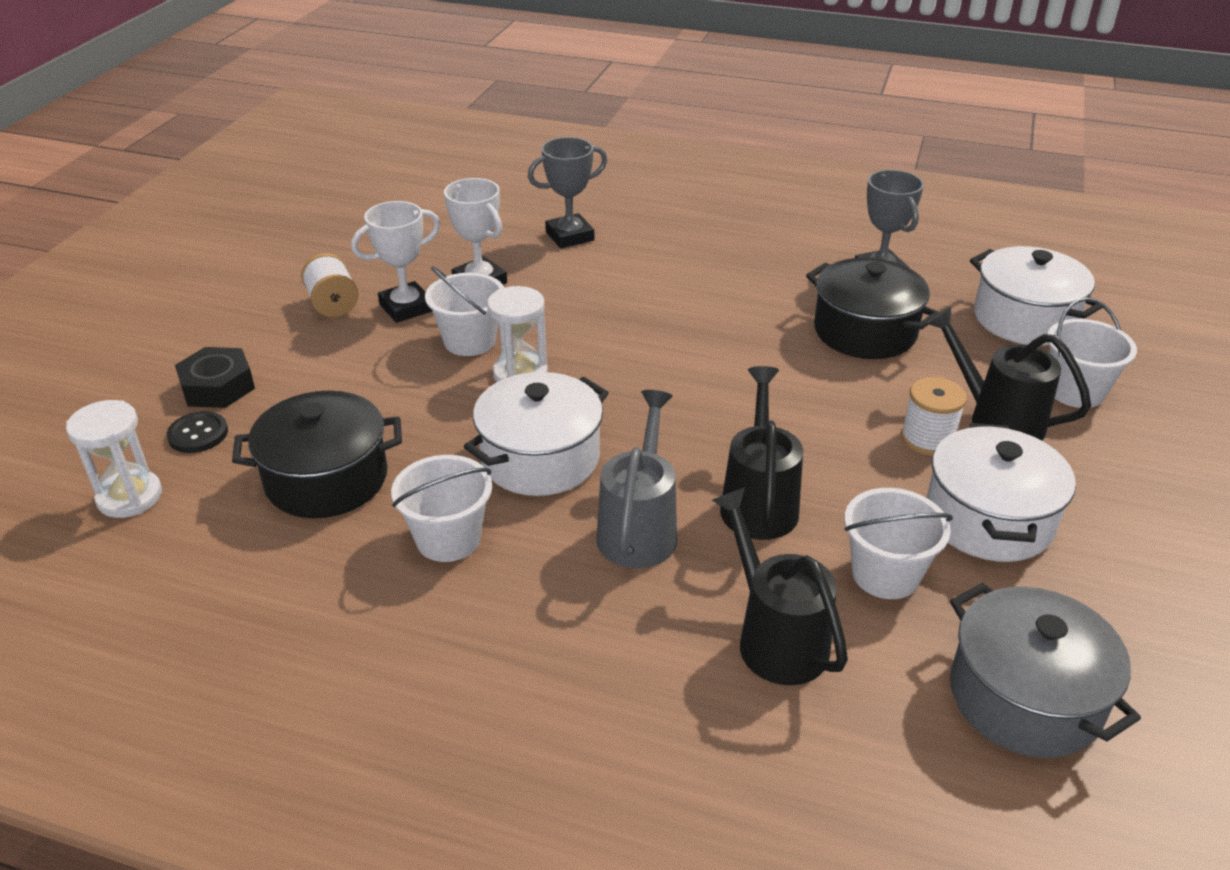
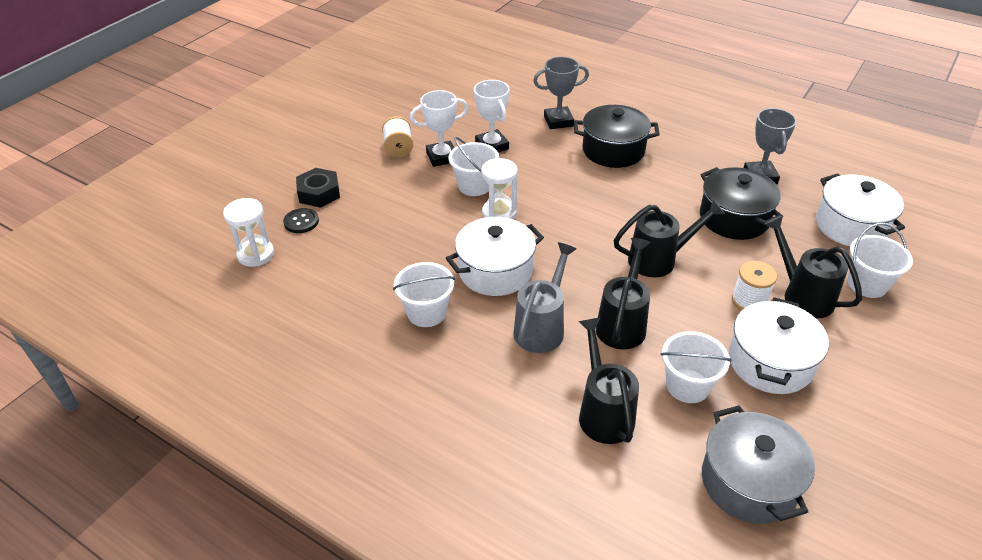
camera: 15 degrees right, 5 degrees up
(327, 479) = (366, 262): black pot -> black pot (613, 150)
(780, 403) = (659, 260): none -> black watering can

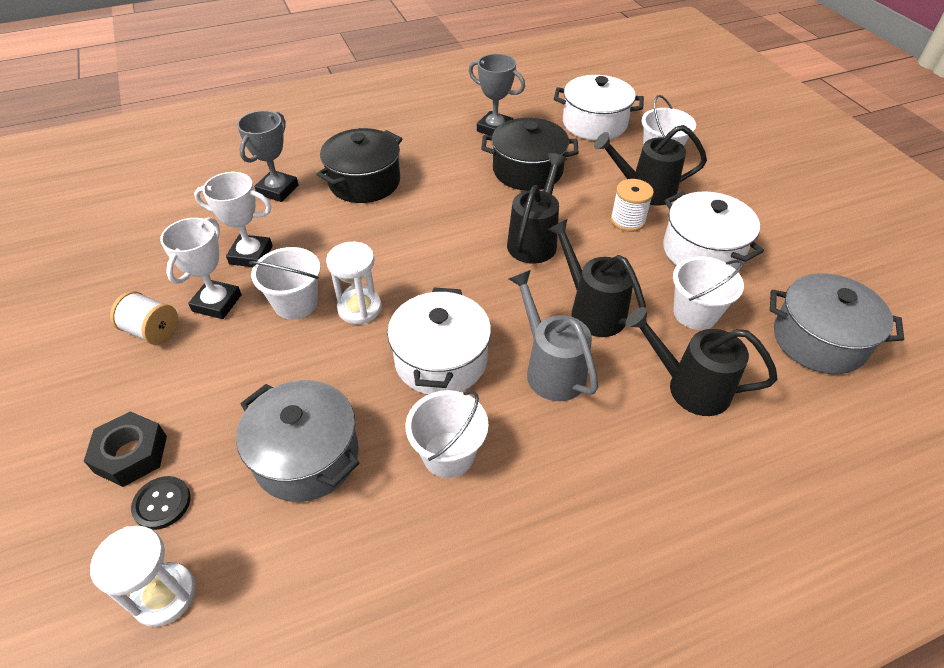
camera: 55 degrees left, 5 degrees up
(373, 255) = (306, 456): none -> grey pot

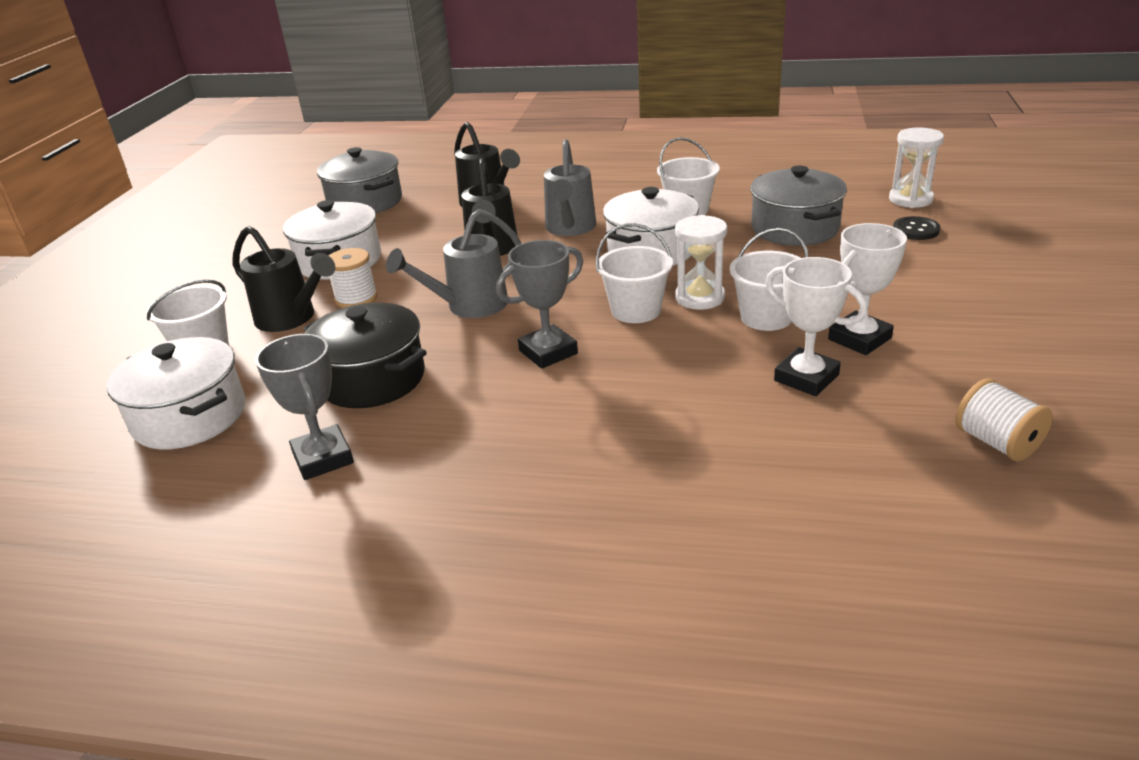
camera: 145 degrees left, 15 degrees down
(131, 454) = (947, 256): black nut -> none
(152, 331) = (940, 332): white spool -> white spool (996, 442)
(278, 190) = (738, 461): grey trophy -> grey trophy (548, 352)
(364, 182) = (597, 431): black pot -> none
(534, 240) = (469, 306): black watering can -> grey watering can
(695, 313) = (418, 230): white bucket -> white bucket (636, 310)

